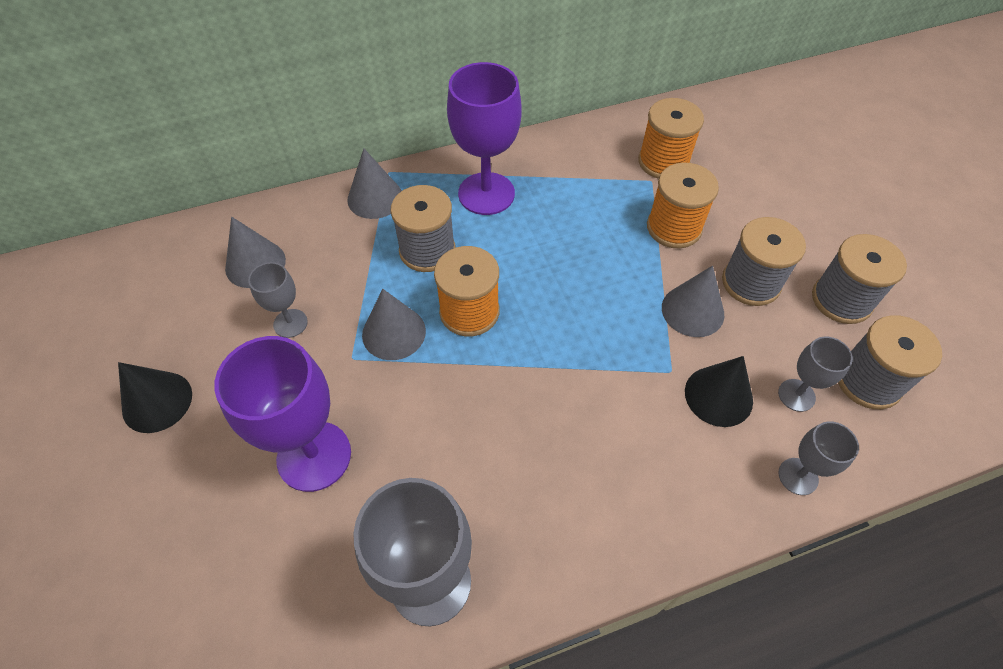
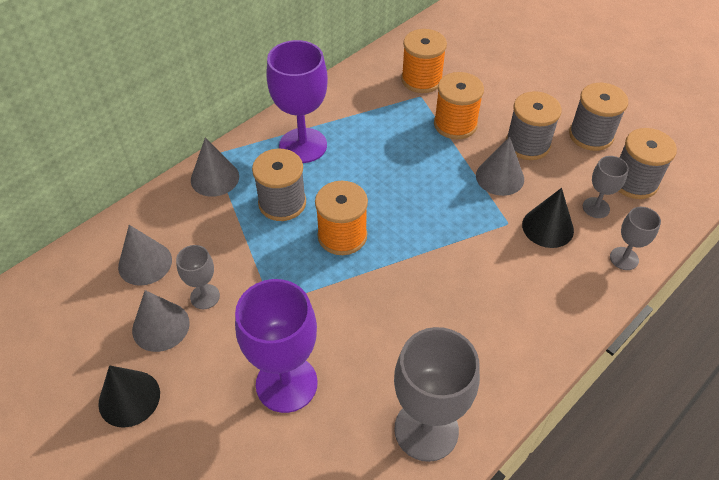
camera: 25 degrees left, 5 degrees down
(394, 332) = (293, 272): grey cone -> grey cone (160, 326)

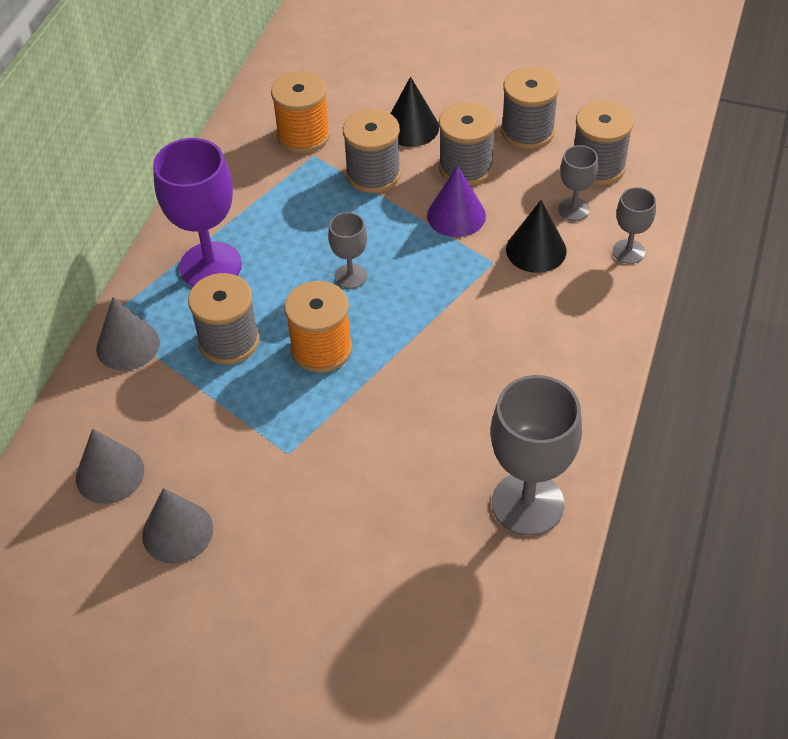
camera: 25 degrees left, 0 degrees up
(129, 398) = (194, 619): black cone -> black cone (411, 127)
(205, 296) = (207, 479): grey goblet -> grey goblet (350, 276)
(286, 383) = (358, 525): purple goblet -> none
(455, 124) = (373, 174): orange spool -> grey spool
(500, 177) = (456, 215): grey cone -> purple cone

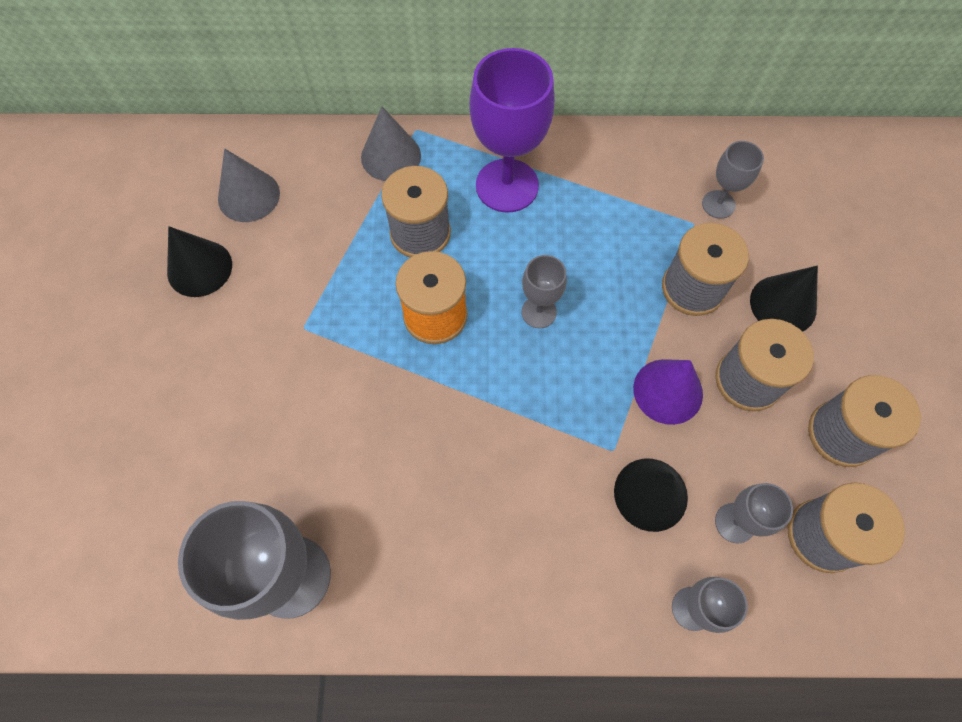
camera: 70 degrees right, 15 degrees up
(177, 532) = (199, 268): grey cone -> black cone
(303, 135) = (718, 204): orange spool -> grey goblet

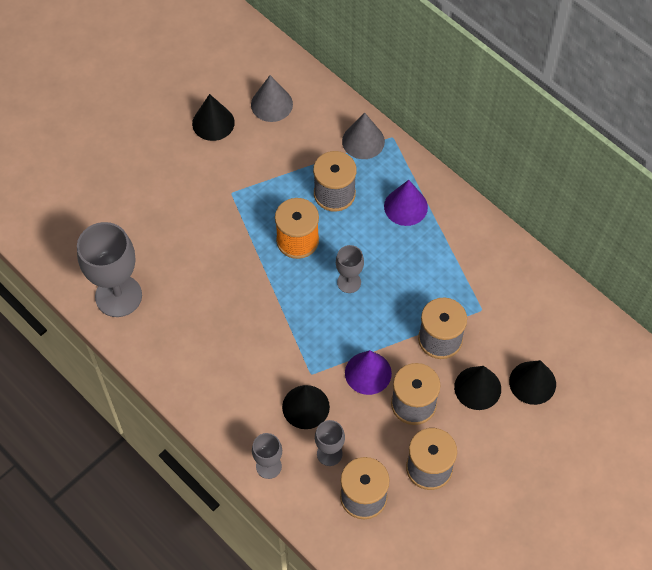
camera: 45 degrees right, 5 degrees down
(507, 186) = (405, 206): purple goblet -> purple cone
(718, 204) = (507, 311): grey goblet -> none
(821, 252) = (532, 382): none -> black cone

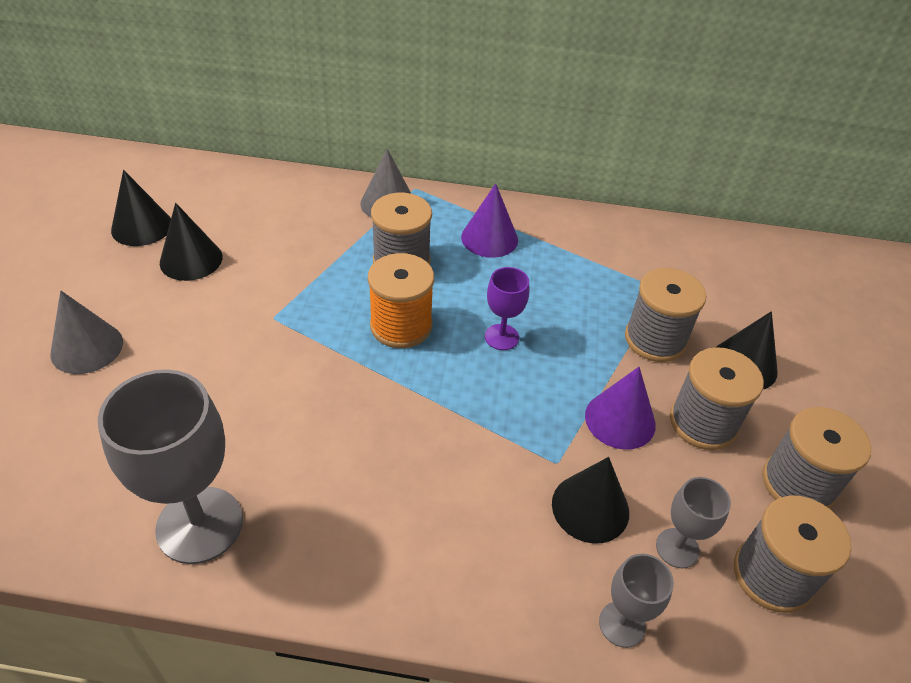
camera: 40 degrees left, 15 degrees down
(271, 104) = (252, 214): grey cone -> grey cone (87, 347)
(349, 282) = (501, 337): grey goblet -> purple goblet
(532, 382) = (784, 328): black cone -> black cone (142, 227)

